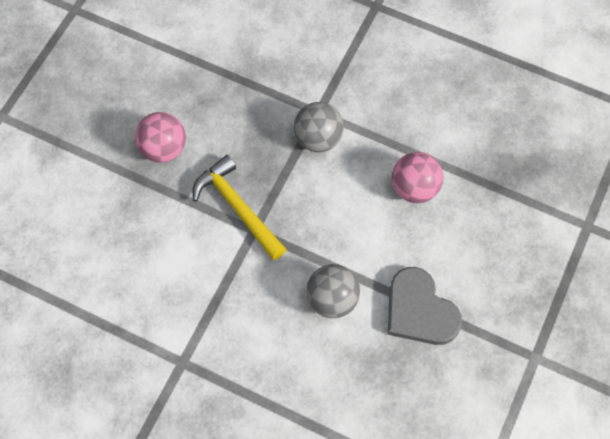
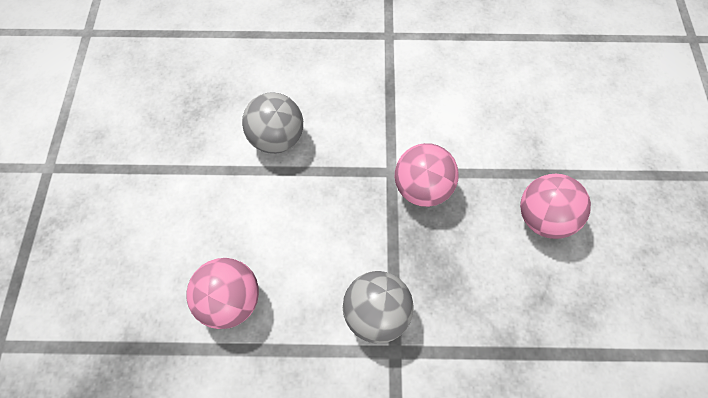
camera: 155 degrees right, 0 degrees up
(237, 207) = (422, 188): yellow hammer -> pink ball
(419, 310) = (182, 163): grey heart -> none

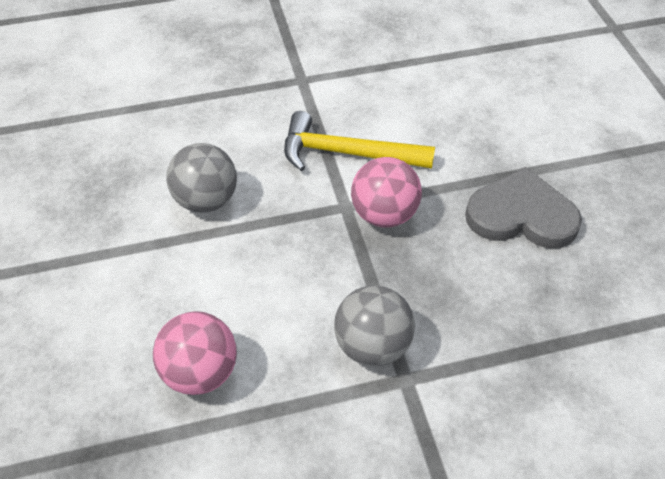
camera: 15 degrees left, 15 degrees down
(407, 119) = (347, 153): none -> yellow hammer
(543, 217) = (521, 215): pink ball -> grey heart

